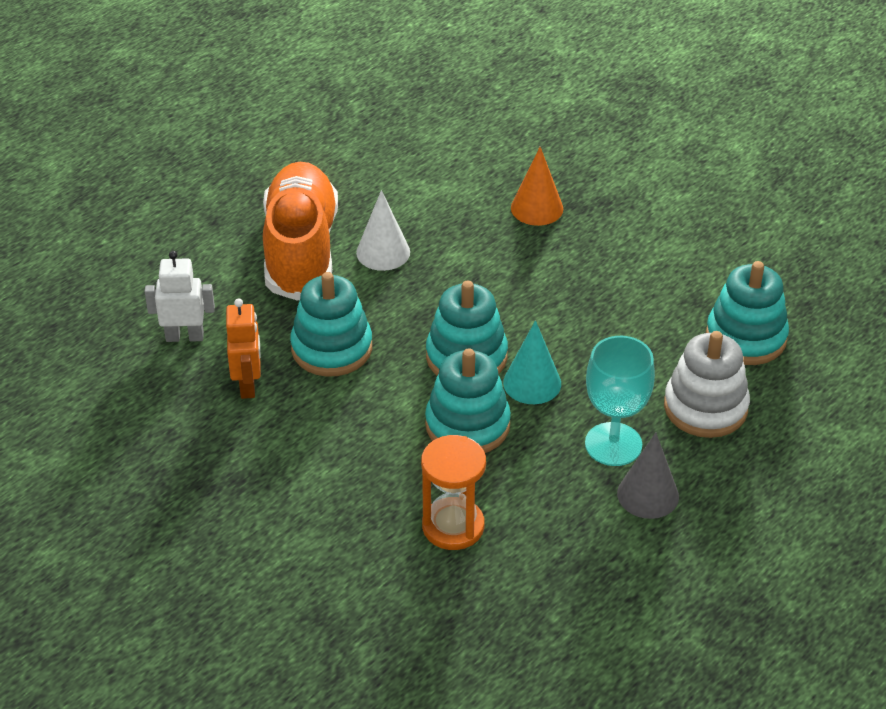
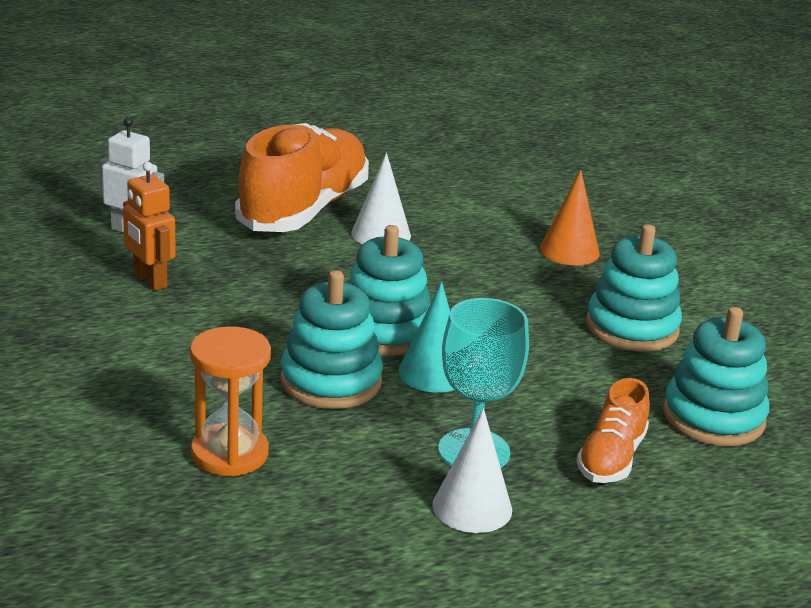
camera: 25 degrees right, 15 degrees down
(248, 385) = (150, 280): orange robot -> orange robot turned 120 degrees clockwise
(331, 348) = (257, 282): turquoise stacking toy -> turquoise stacking toy (632, 328)
(648, 494) = (472, 507): grey cone -> white cone
(705, 407) = (611, 458): white stacking toy -> orange shoe

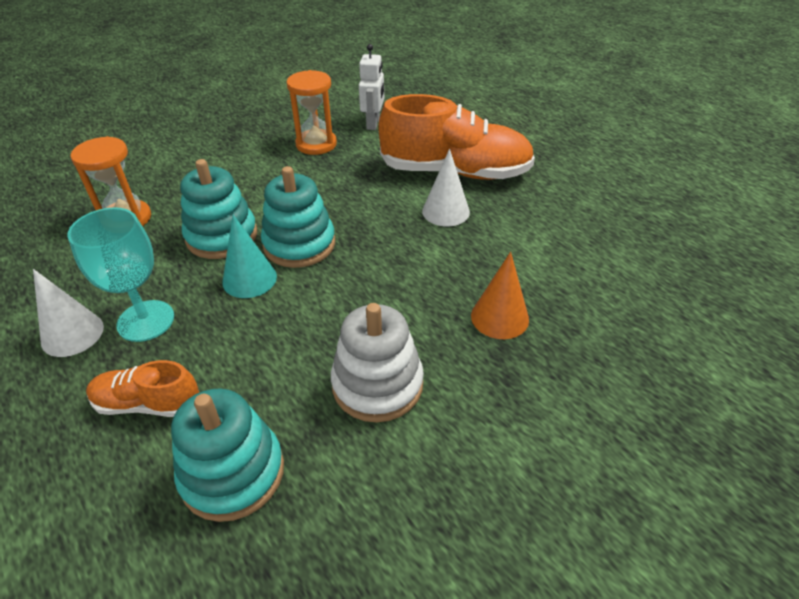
camera: 75 degrees right, 15 degrees up
(150, 280) = (316, 144): orange robot -> orange hourglass
(632, 328) = (377, 384): turquoise stacking toy -> white stacking toy

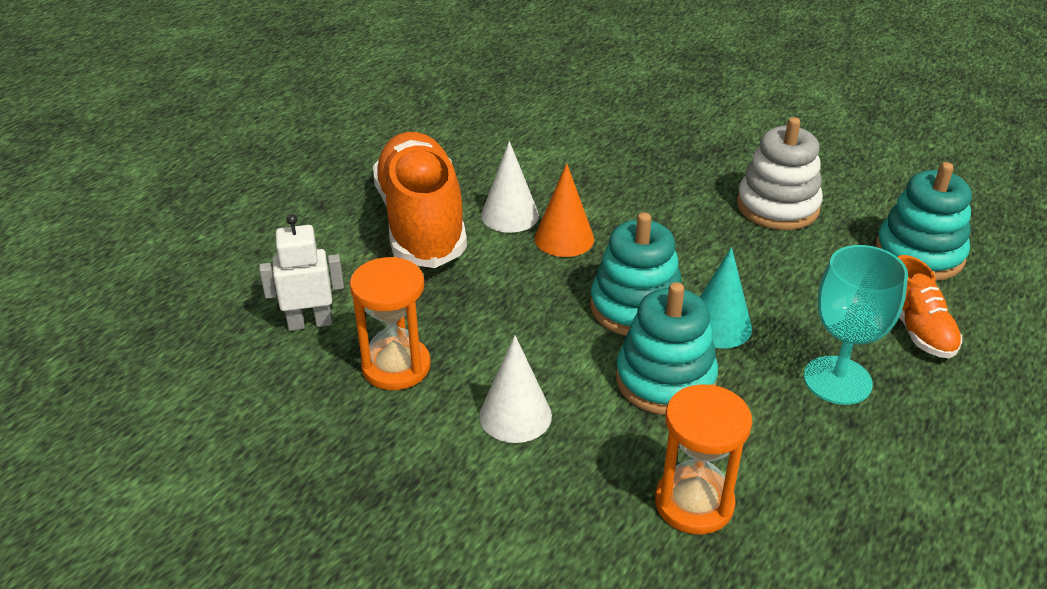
camera: 110 degrees left, 5 degrees down
(72, 334) = (904, 432): white cone -> white cone (515, 415)
(499, 317) = (652, 160): orange cone -> orange cone (564, 238)

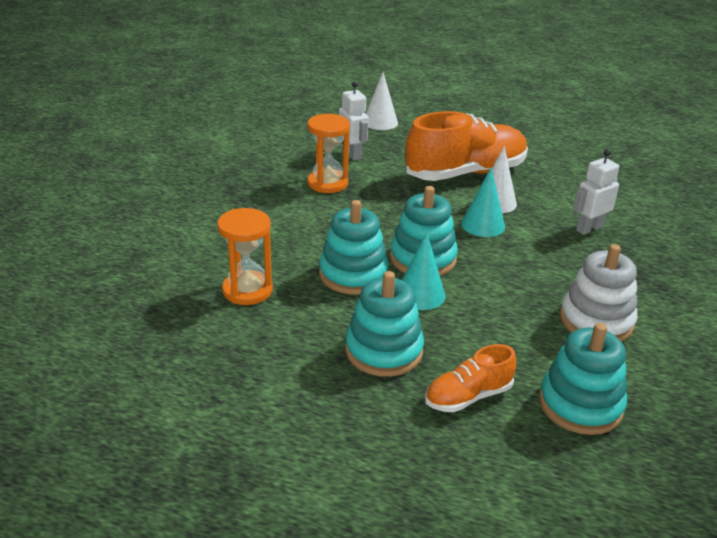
camera: 75 degrees right, 5 degrees down
(515, 415) = (301, 224): white cone -> white cone (380, 122)
(564, 238) = (483, 225): orange cone -> turquoise cone
(592, 162) = (589, 228): none -> white robot
(837, 380) = (384, 351): turquoise goblet -> turquoise stacking toy

